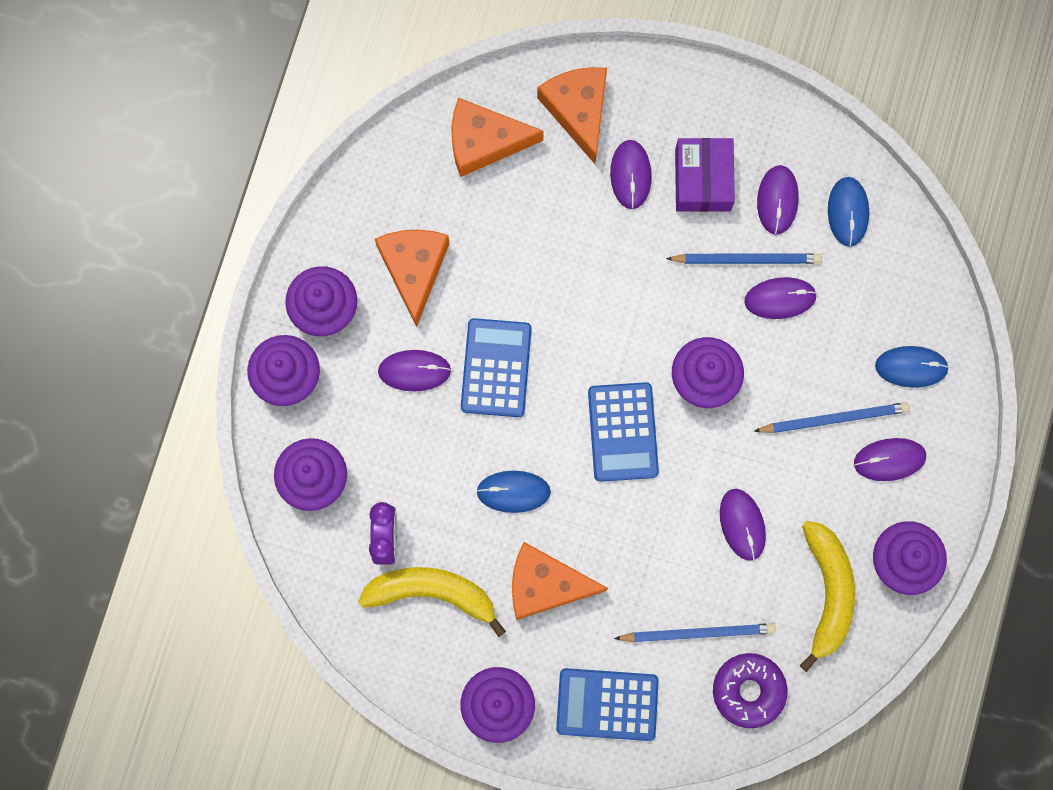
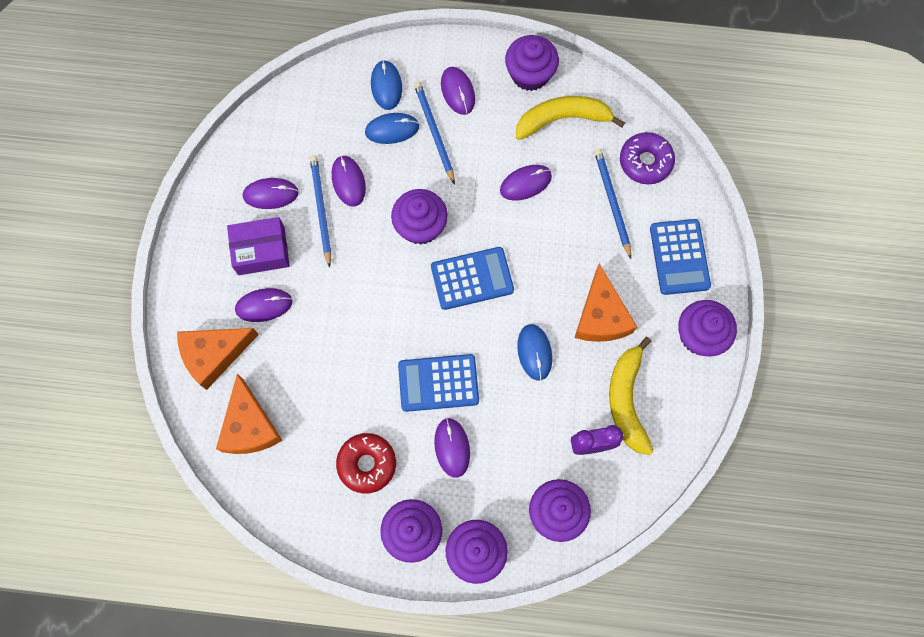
camera: 100 degrees left, 5 degrees down
(414, 269) = (367, 464): orange cheese -> red donut
(848, 212) = (273, 144): blue mouse -> blue mouse (392, 129)

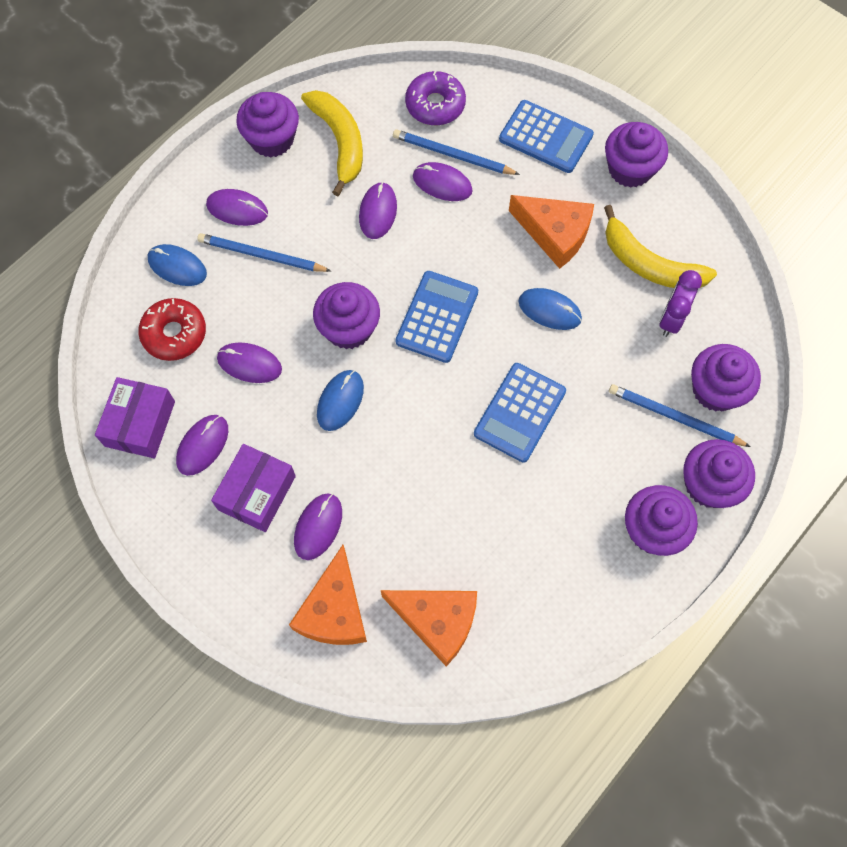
camera: 55 degrees left, 5 degrees down
(259, 146) = (140, 423): none -> purple box
(321, 209) = (258, 408): blue pencil -> blue pencil (674, 417)
(367, 464) = (556, 530): red donut -> red donut (174, 334)
(392, 129) = (227, 290): blue mouse -> blue mouse (340, 401)
(452, 447) = (592, 441): purple mouse -> purple mouse (442, 184)
(562, 119) = (339, 142): yellow banana -> yellow banana turned 135 degrees clockwise

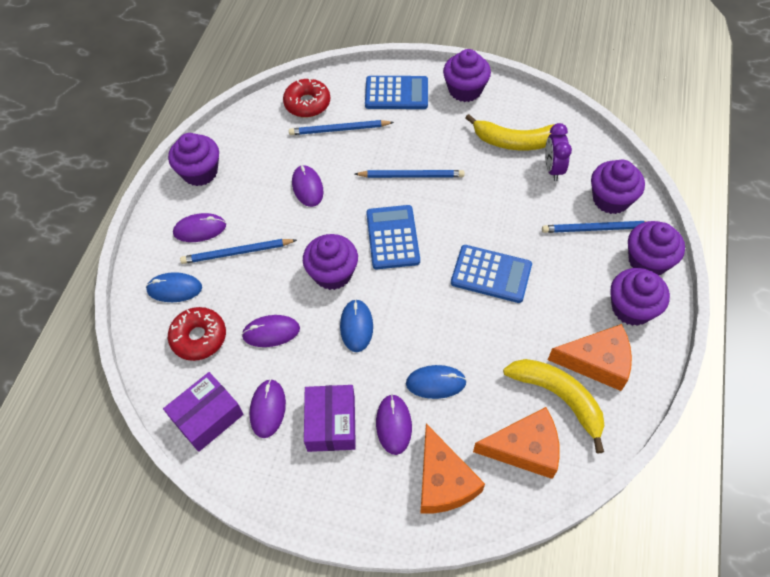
camera: 25 degrees left, 10 degrees down
(140, 423) = (207, 417): purple box -> purple box turned 60 degrees clockwise
(339, 142) = (252, 154): yellow banana -> yellow banana (558, 397)
(435, 105) = (307, 103): purple donut -> red donut
(442, 184) = (343, 150): purple mouse -> none
(501, 251) = (411, 176): none -> blue pencil
(520, 412) = (491, 274): blue calculator -> blue calculator turned 75 degrees counterclockwise
(549, 310) = (468, 198): blue mouse -> blue mouse (436, 383)
(555, 233) = (441, 149): orange cheese -> orange cheese (597, 361)

